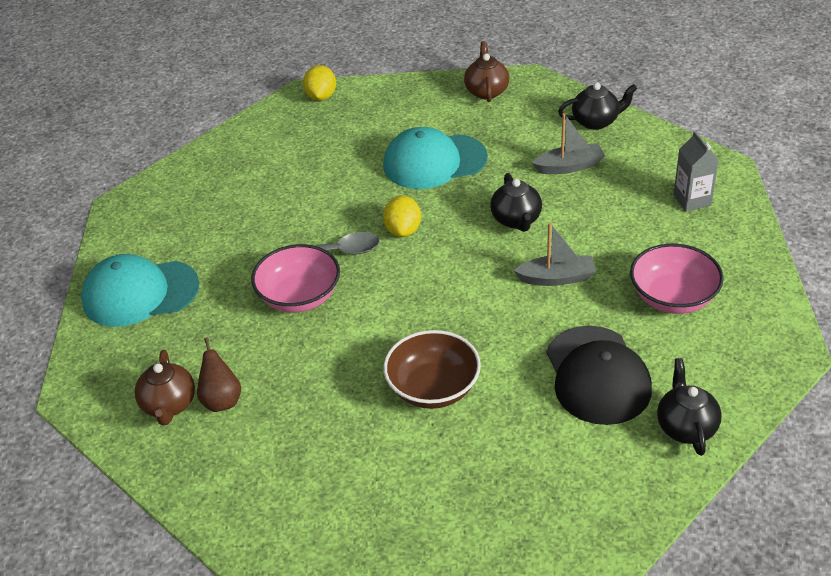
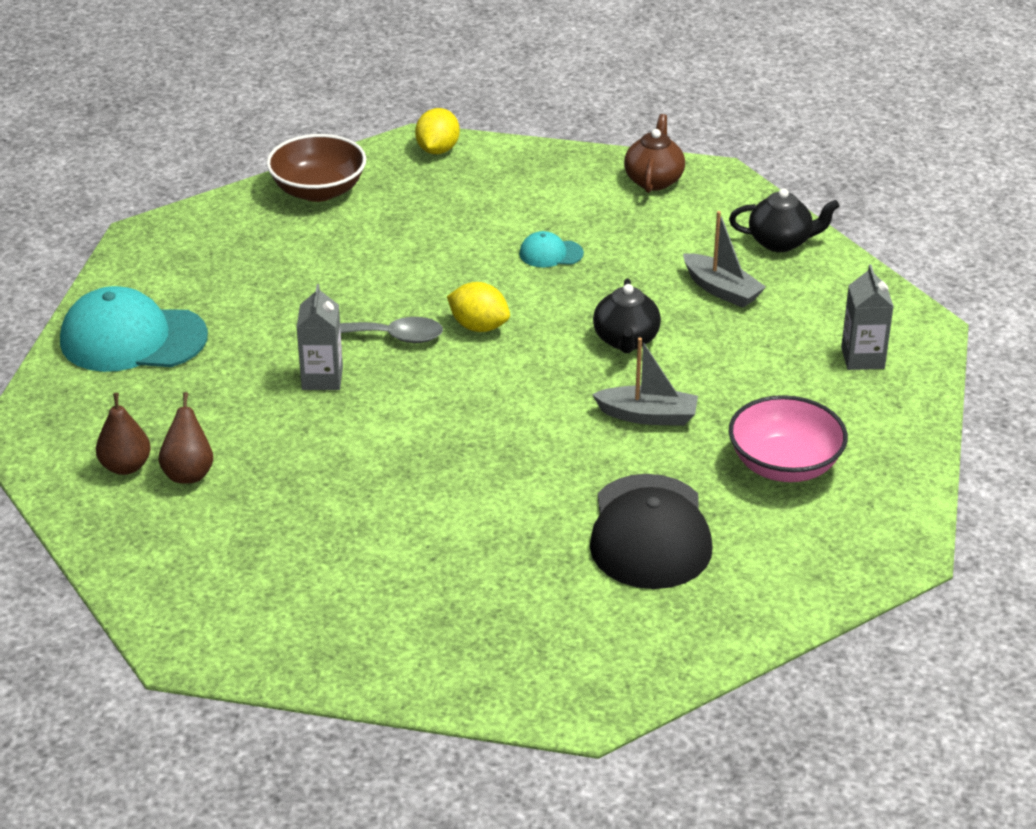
camera: 10 degrees right, 5 degrees down
(169, 405) = (126, 466): brown teapot -> brown pear
(299, 297) = (322, 378): pink bowl -> grey carton
(403, 230) = (479, 326): yellow lemon -> yellow lemon turned 75 degrees counterclockwise
(433, 388) = (444, 508): brown bowl -> brown bowl (318, 190)
(434, 162) = (550, 253): turquoise cap -> turquoise cap, size x0.46
(569, 166) = (721, 290): grey boat -> grey boat turned 45 degrees clockwise
(686, 427) = (733, 609): black teapot -> none

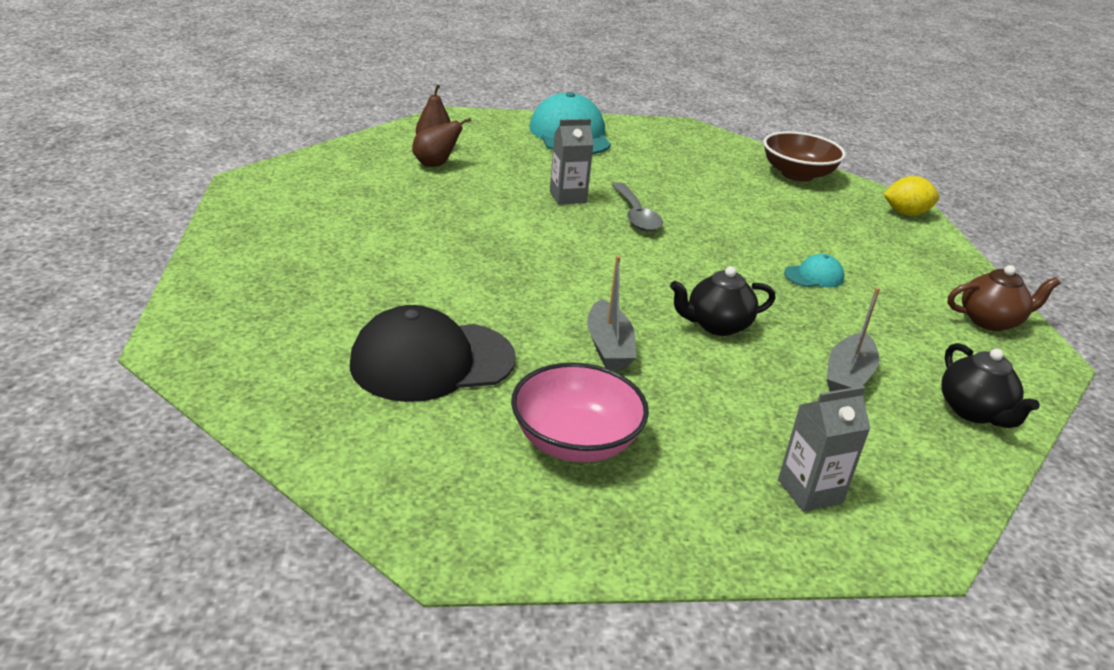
camera: 70 degrees right, 5 degrees down
(479, 326) = (680, 252): yellow lemon -> none
(550, 253) = (814, 276): turquoise cap -> turquoise cap turned 90 degrees clockwise

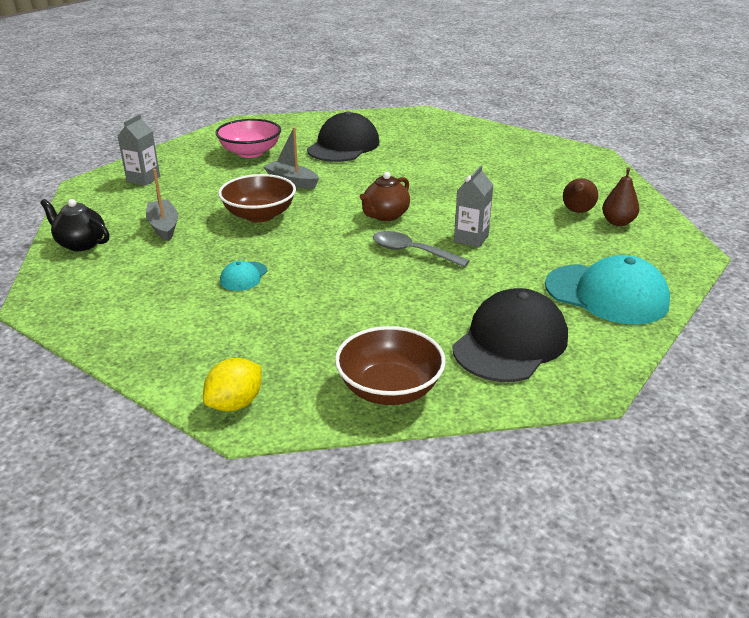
camera: 135 degrees right, 0 degrees up
(685, 152) = (510, 342): none -> black cap
(717, 325) = (259, 215): black teapot -> brown bowl
(990, 321) = (91, 313): brown teapot -> brown teapot (385, 215)

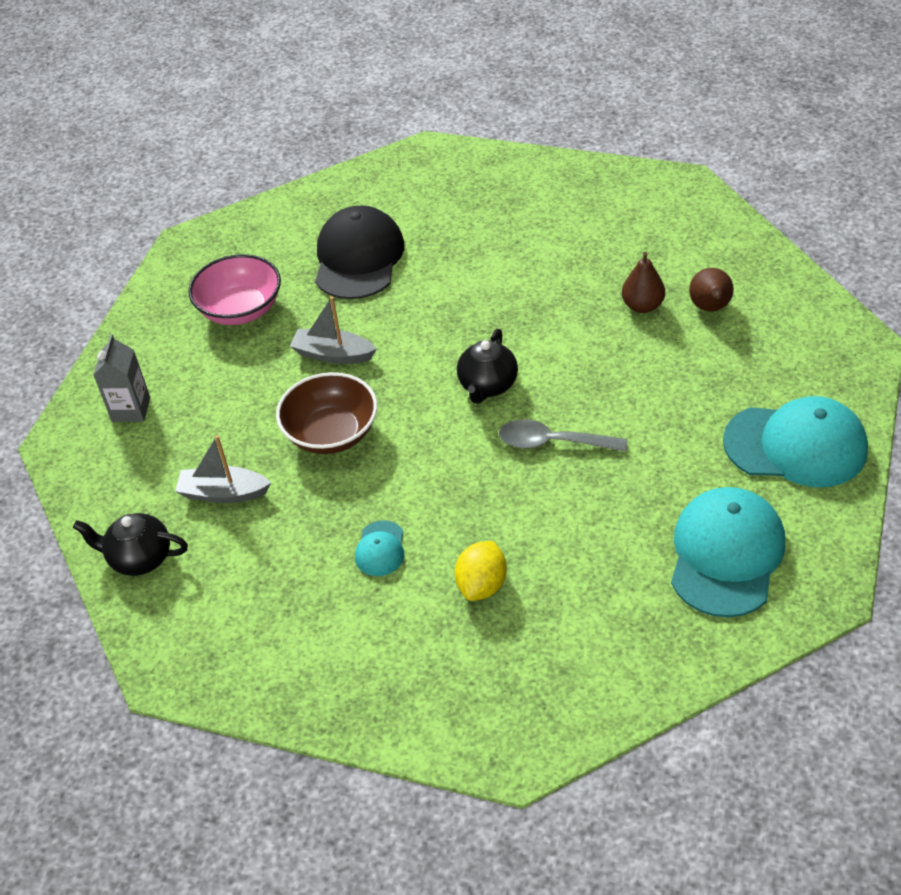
camera: 15 degrees left, 15 degrees up
(164, 227) = (224, 493): grey boat -> grey boat turned 45 degrees counterclockwise
(235, 403) = (489, 739): yellow lemon -> yellow lemon (482, 585)
(385, 215) = (487, 385): brown teapot -> black teapot
(389, 389) = (635, 664): brown bowl -> none
(471, 238) = (609, 397): grey carton -> none
(510, 342) = (726, 554): black cap -> turquoise cap
(617, 222) = (763, 314): brown pear -> brown pear (642, 306)

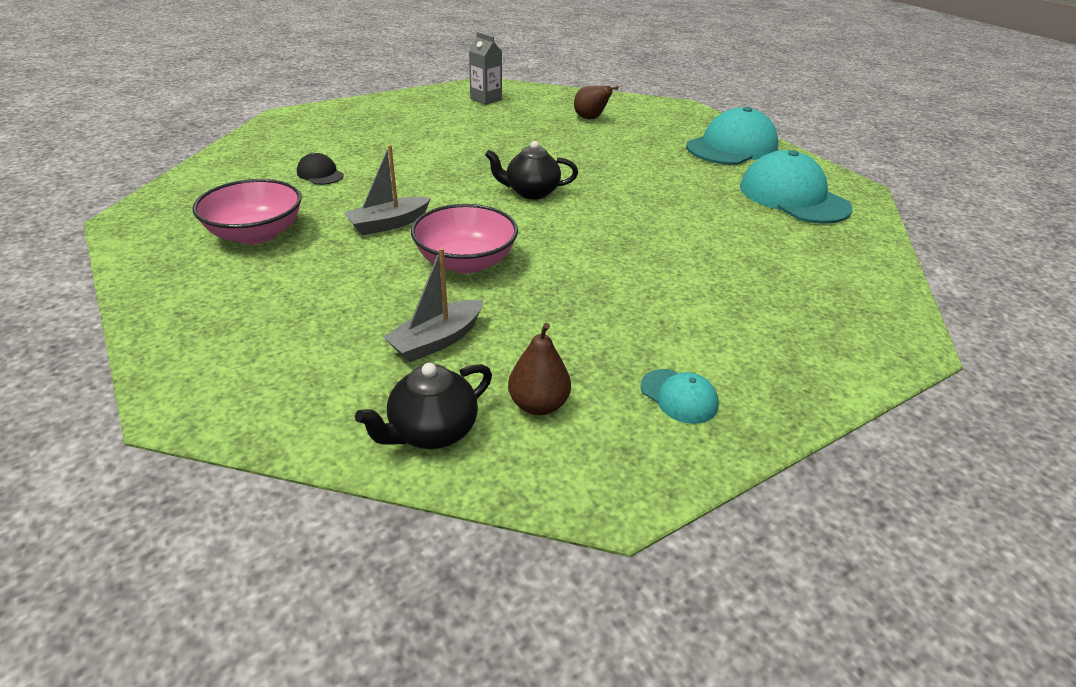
camera: 55 degrees left, 10 degrees down
(131, 409) = (238, 339): grey carton -> grey carton (486, 99)
(331, 433) = (465, 262): brown bowl -> pink bowl
(358, 258) = (320, 174): black cap -> black cap, size x0.46
(380, 549) = (621, 299): turquoise cap -> turquoise cap (679, 396)
(482, 585) = (716, 278): yellow lemon -> none
(487, 385) = (531, 192): black teapot -> black teapot turned 120 degrees clockwise
(552, 442) = (619, 198): grey spoon -> none
(642, 306) = (554, 130): brown pear -> brown pear (538, 405)

